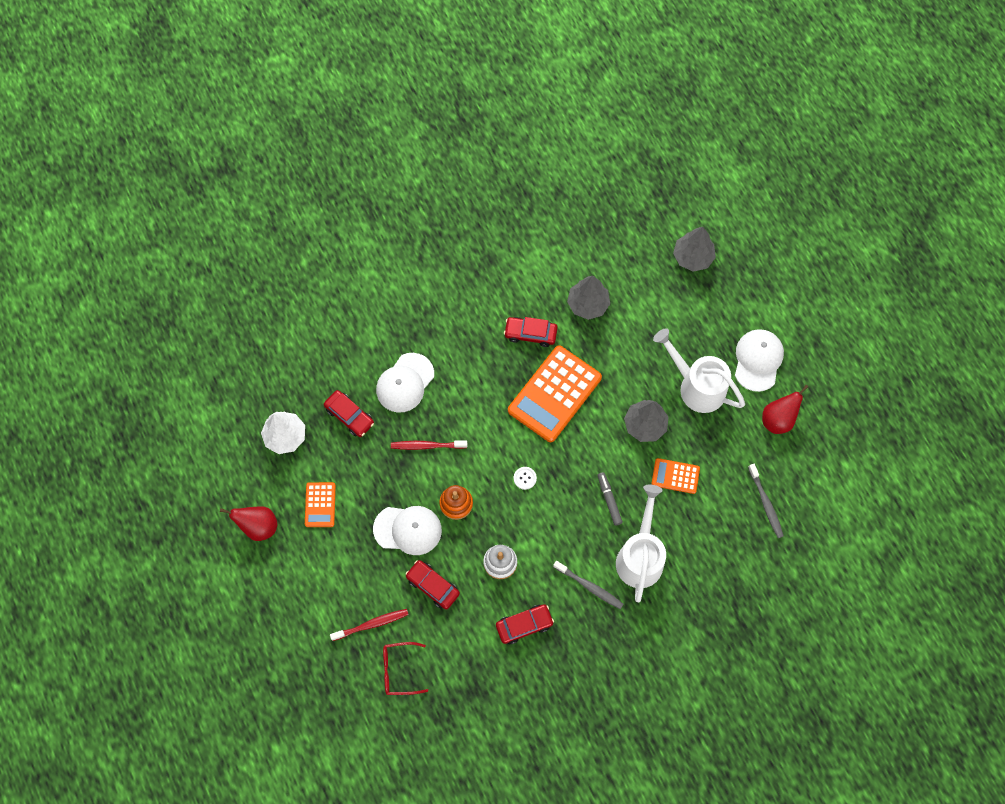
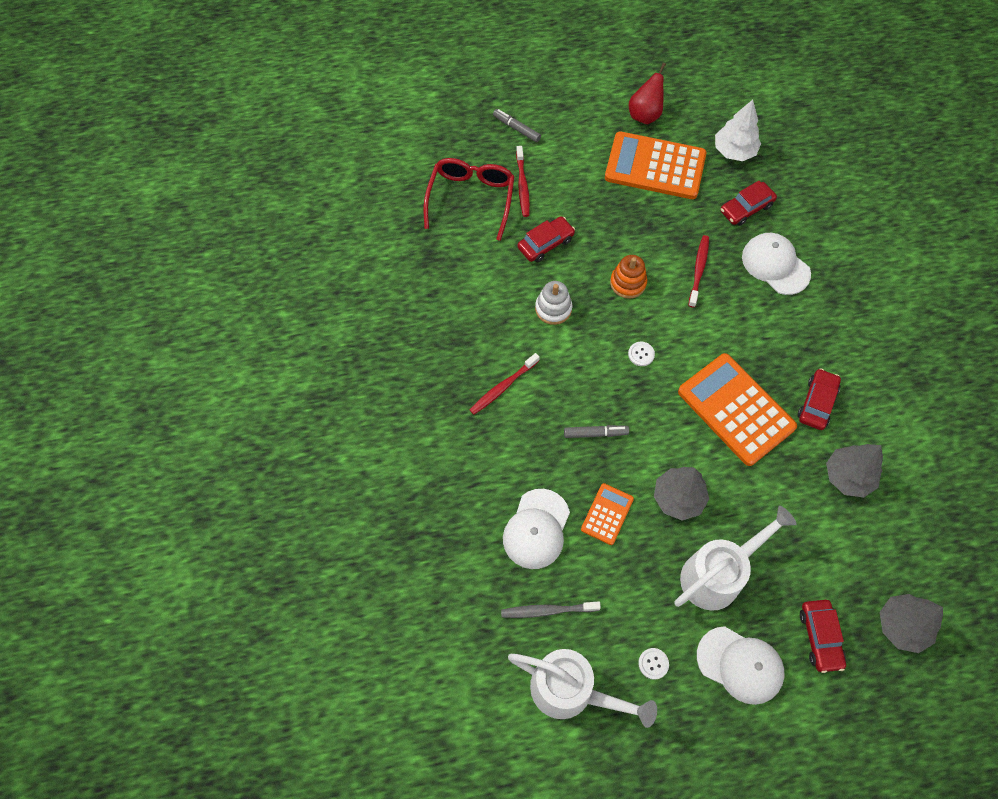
camera: 105 degrees right, 5 degrees down
(303, 648) = (516, 129): none -> grey marker
(320, 505) = (655, 166): orange calculator -> orange calculator, size x2.00
(399, 670) = (471, 198): red glasses -> red glasses, size x1.63
(408, 530) = (610, 234): white cap -> white cap (536, 529)
(524, 625) = (481, 315): red car -> red car (820, 637)
(589, 586) = (503, 387): grey toothbrush -> red toothbrush
(640, 555) = (522, 448): white watering can -> white watering can (571, 691)
(778, 419) = (653, 663): red pear -> white button

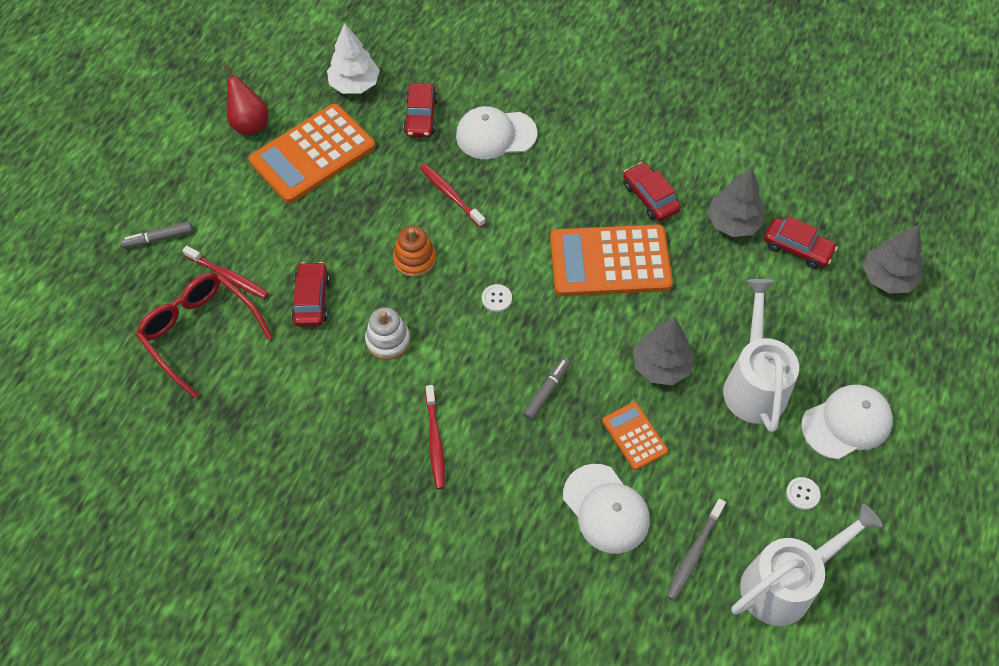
camera: 55 degrees left, 5 degrees down
(820, 637) = (860, 344): red car -> red car (797, 248)

